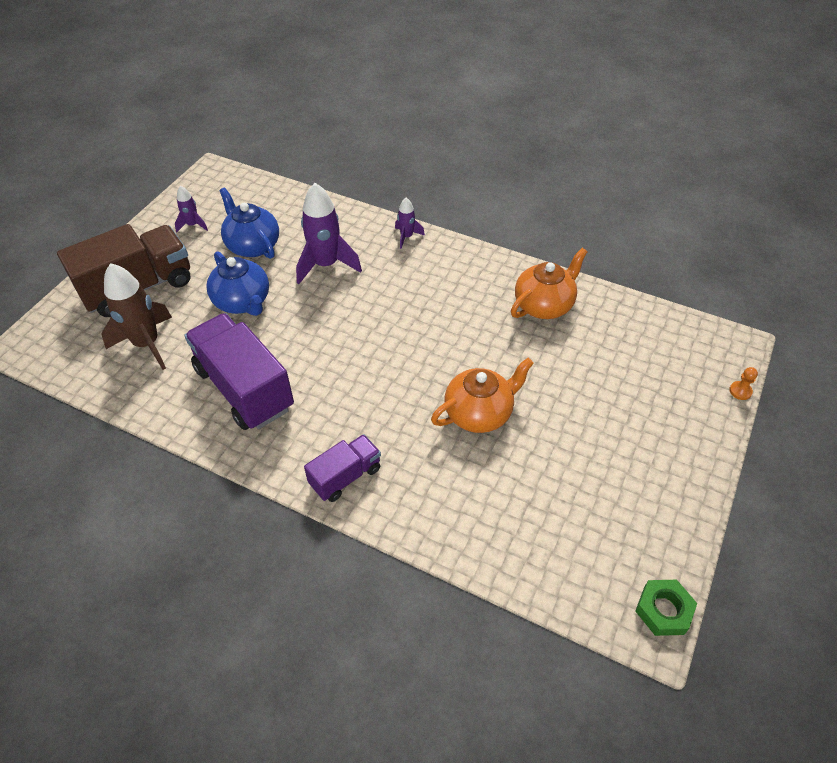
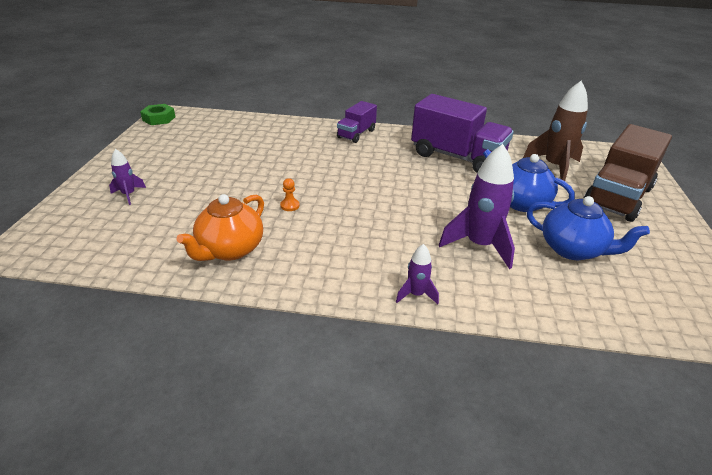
camera: 160 degrees right, 15 degrees down
(193, 225) = (660, 257): purple rocket -> purple rocket (129, 195)
(479, 413) = (279, 169): orange teapot -> none
(740, 391) = (43, 213): orange pawn -> orange pawn (290, 205)

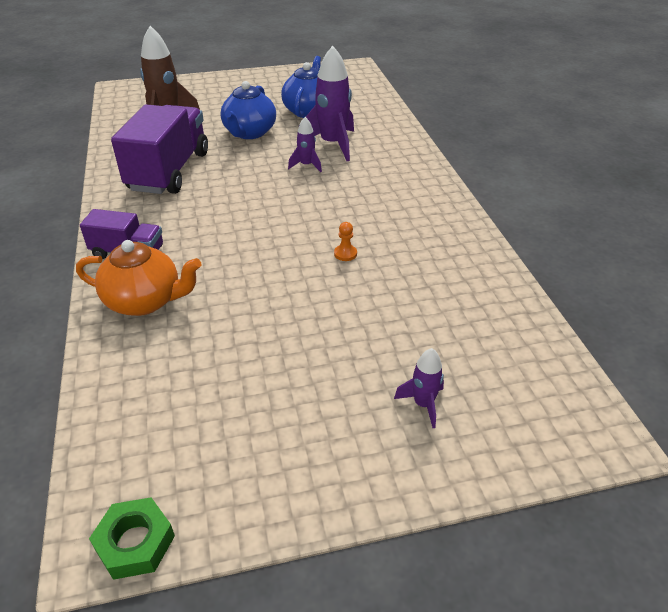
camera: 110 degrees left, 5 degrees up
(230, 250) = (449, 266): orange teapot -> orange teapot (145, 301)
(416, 294) = (417, 162): purple rocket -> purple rocket (306, 165)
(617, 197) = (213, 95): brown truck -> none

